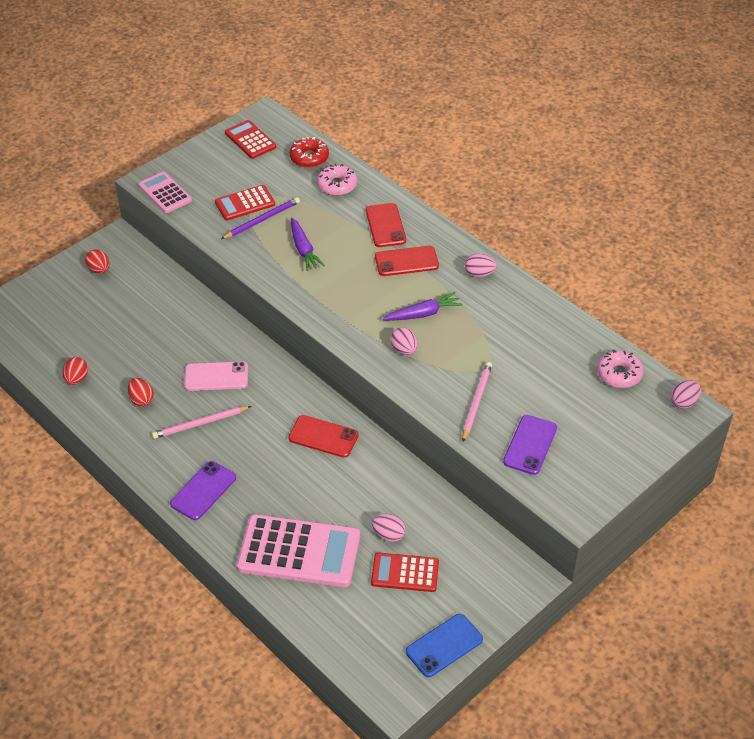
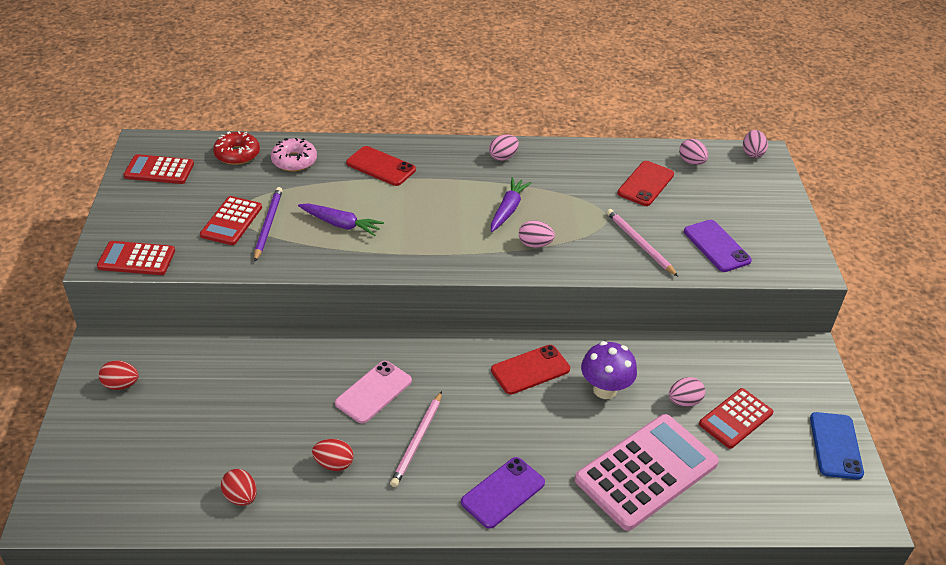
camera: 50 degrees left, 5 degrees down
(165, 193) = (136, 259): pink calculator -> red calculator
(203, 491) = (503, 492): purple phone -> purple phone turned 60 degrees clockwise
(350, 486) = (605, 390): none -> purple mushroom
(406, 261) = (437, 182): red phone -> red phone (646, 184)
(619, 374) = (691, 162): pink donut -> pink egg

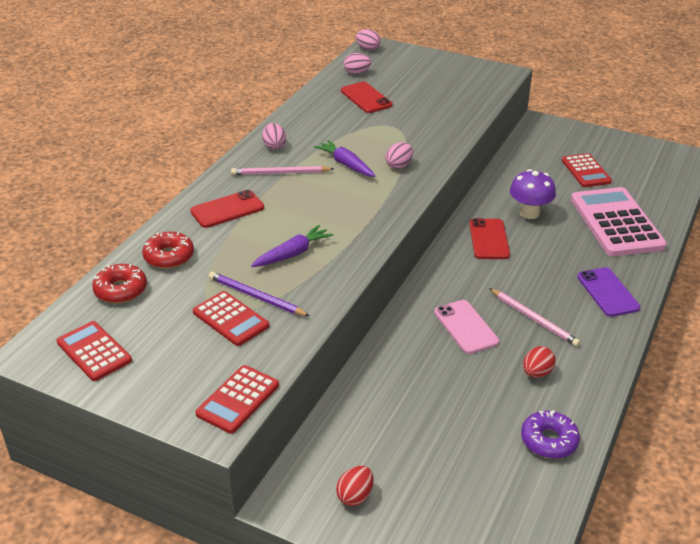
camera: 60 degrees left, 5 degrees down
(159, 170) = (94, 351): red calculator -> red calculator turned 105 degrees clockwise
(241, 497) = (549, 440): red egg -> purple donut
(294, 161) = (169, 256): pink donut -> red donut
(639, 244) = (432, 123): pink pencil -> pink pencil (280, 173)
(684, 401) = (559, 185): pink egg -> none
(716, 246) = (458, 95): purple phone -> none
(835, 446) = (627, 145): blue phone -> none

